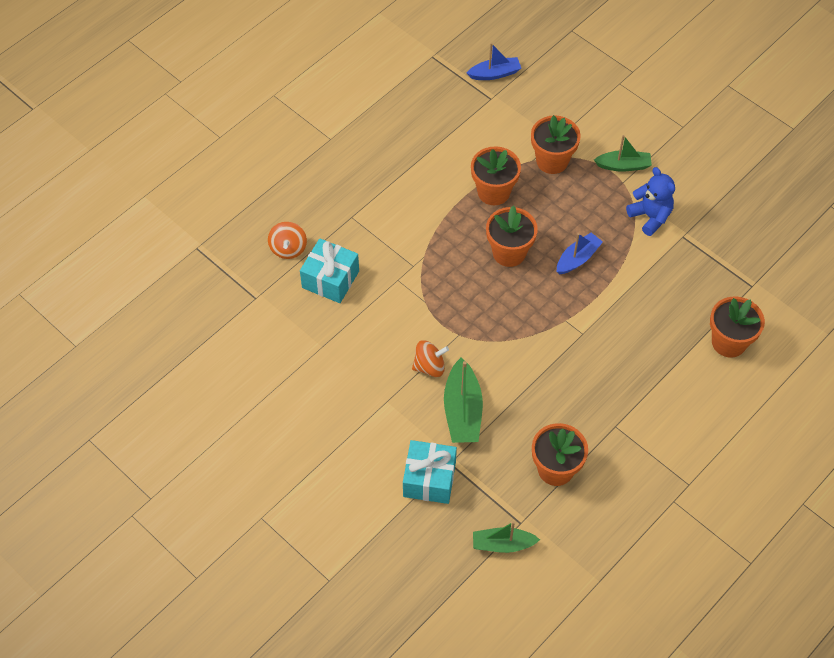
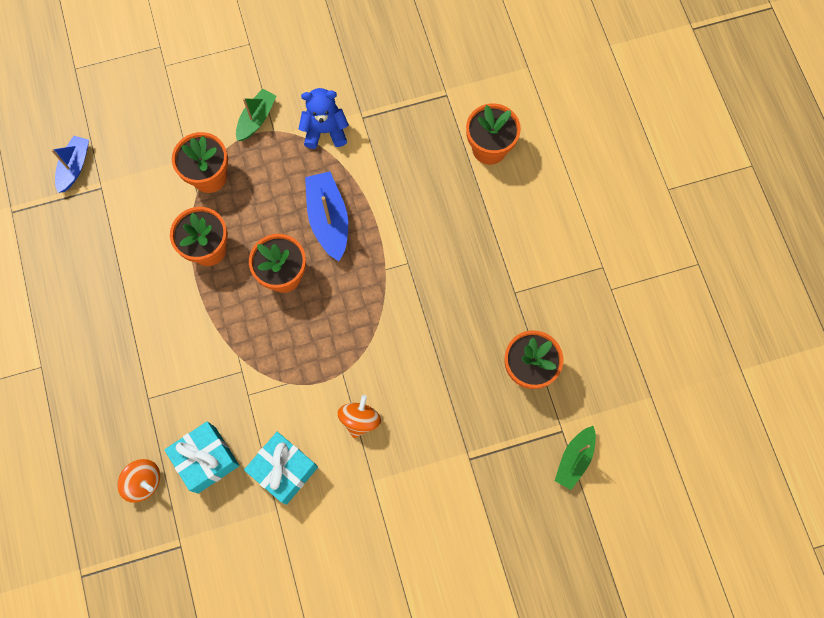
camera: 60 degrees left, 15 degrees up
(429, 479) = (475, 487): turquoise gift -> turquoise gift (284, 470)
(462, 411) = (423, 416): green boat -> none
(577, 258) = (328, 219): blue boat -> blue boat, size x1.50

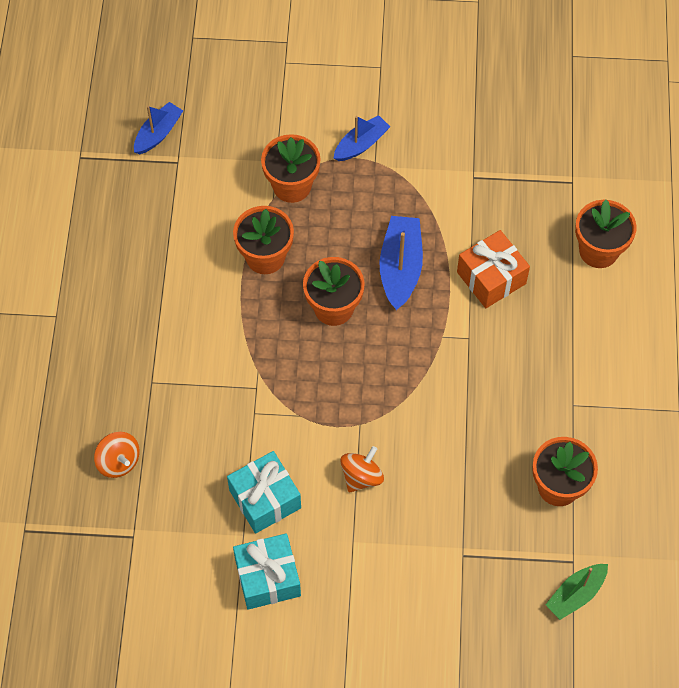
camera: 20 degrees right, 10 degrees down
(206, 459) = (189, 461): turquoise gift -> turquoise gift (268, 577)
(256, 119) = (361, 144): green boat -> blue boat
(325, 131) = (429, 178): blue teddy bear -> none
(408, 203) = (491, 278): none -> orange gift

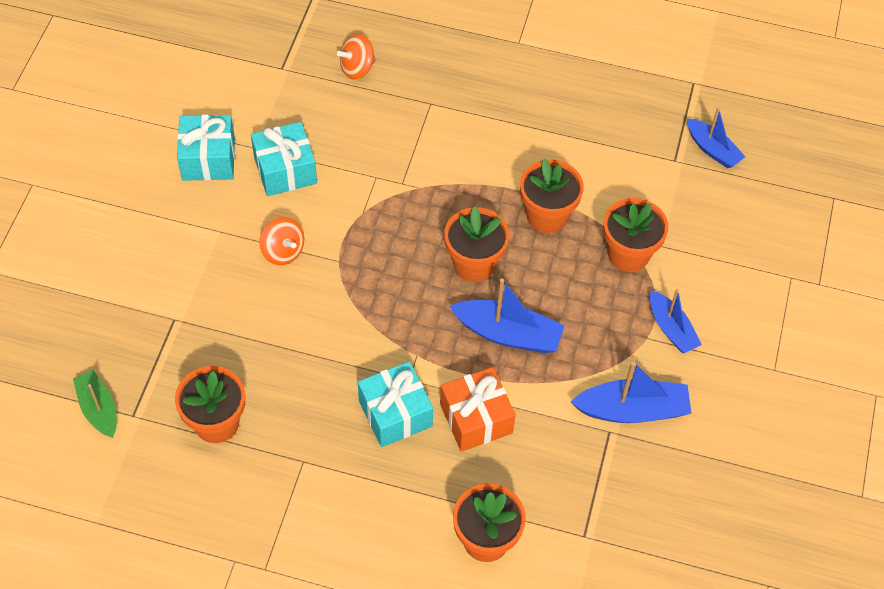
camera: 100 degrees right, 5 degrees down
(448, 163) = (632, 409): none -> blue boat
(505, 341) = (395, 413): none -> turquoise gift

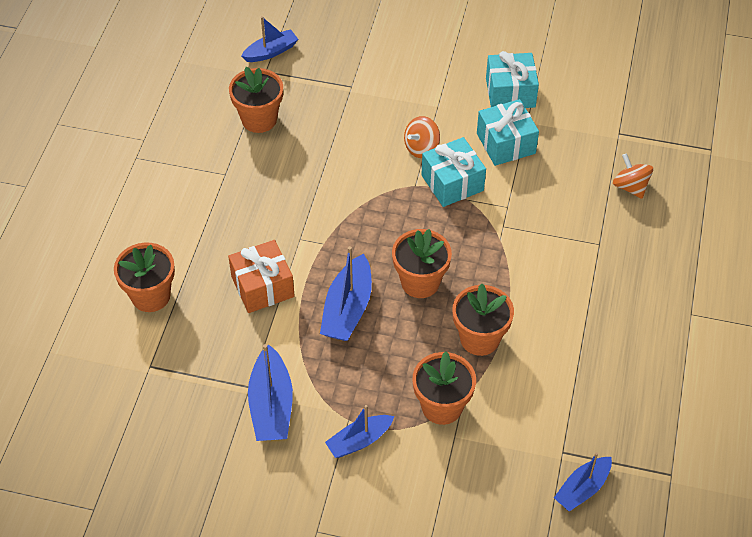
camera: 90 degrees right, 5 degrees down
(98, 409) = (271, 52): green boat -> blue boat
(395, 413) = (267, 231): turquoise gift -> turquoise gift (452, 183)

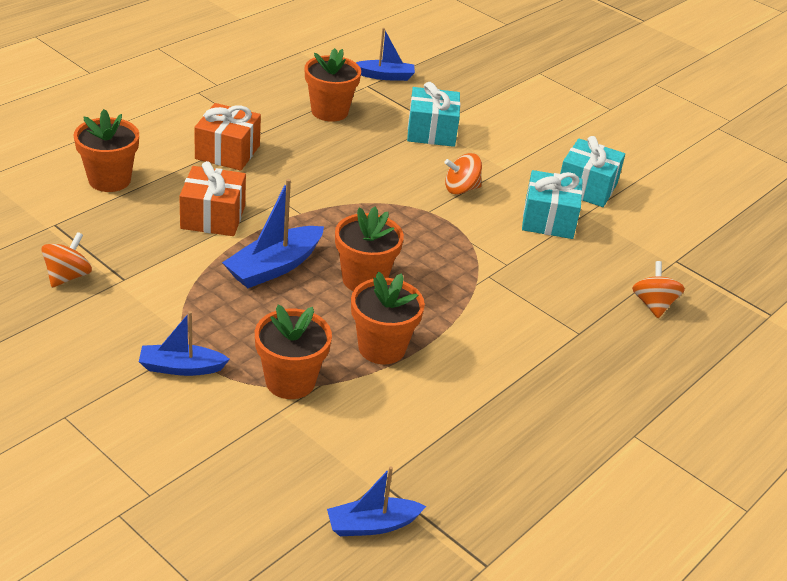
camera: 25 degrees right, 15 degrees down
(206, 409) = (68, 276): none -> orange spinning top
(216, 212) = (227, 152): none -> orange gift
(271, 405) = (128, 301): blue boat -> none
(452, 183) = (467, 224): turquoise gift -> turquoise gift (431, 131)

